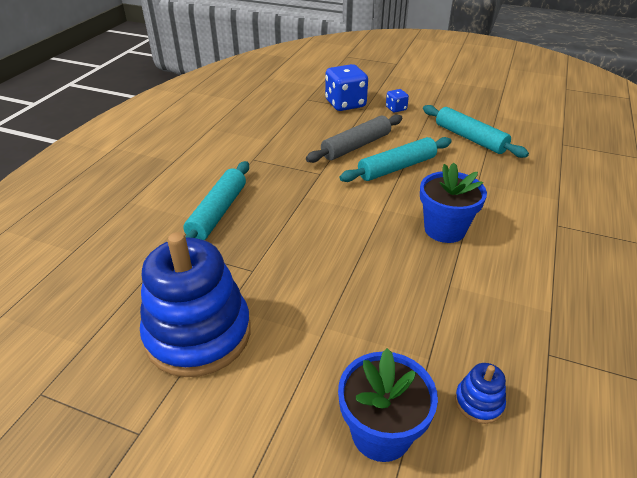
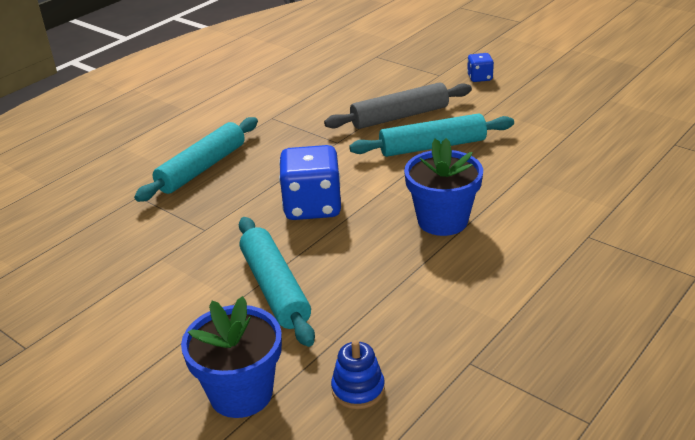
camera: 20 degrees right, 5 degrees down
(198, 334) = (120, 277): blue stacking toy -> none
(345, 104) = (419, 66): blue dice -> blue dice (312, 206)
(470, 138) = (551, 123): turquoise rolling pin -> turquoise rolling pin (275, 288)

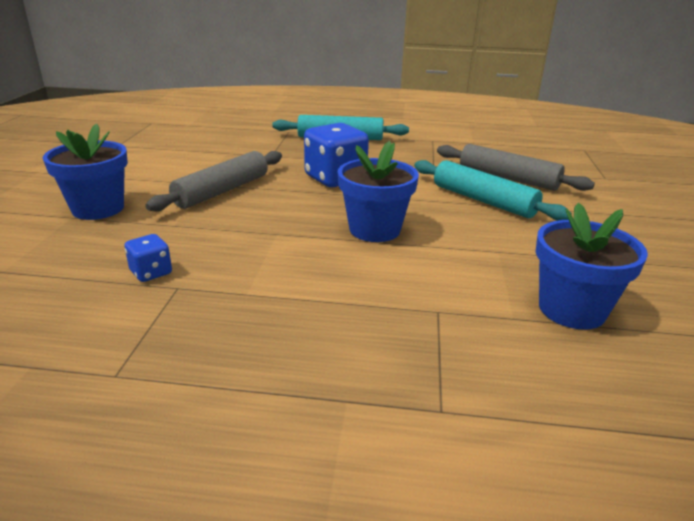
camera: 55 degrees right, 5 degrees down
(275, 288) = (222, 191): turquoise rolling pin -> grey rolling pin
(358, 389) = (119, 247): blue stacking toy -> none
(479, 78) = (636, 195): blue dice -> blue dice (151, 272)
(618, 181) = (571, 310): none -> blue flower pot

